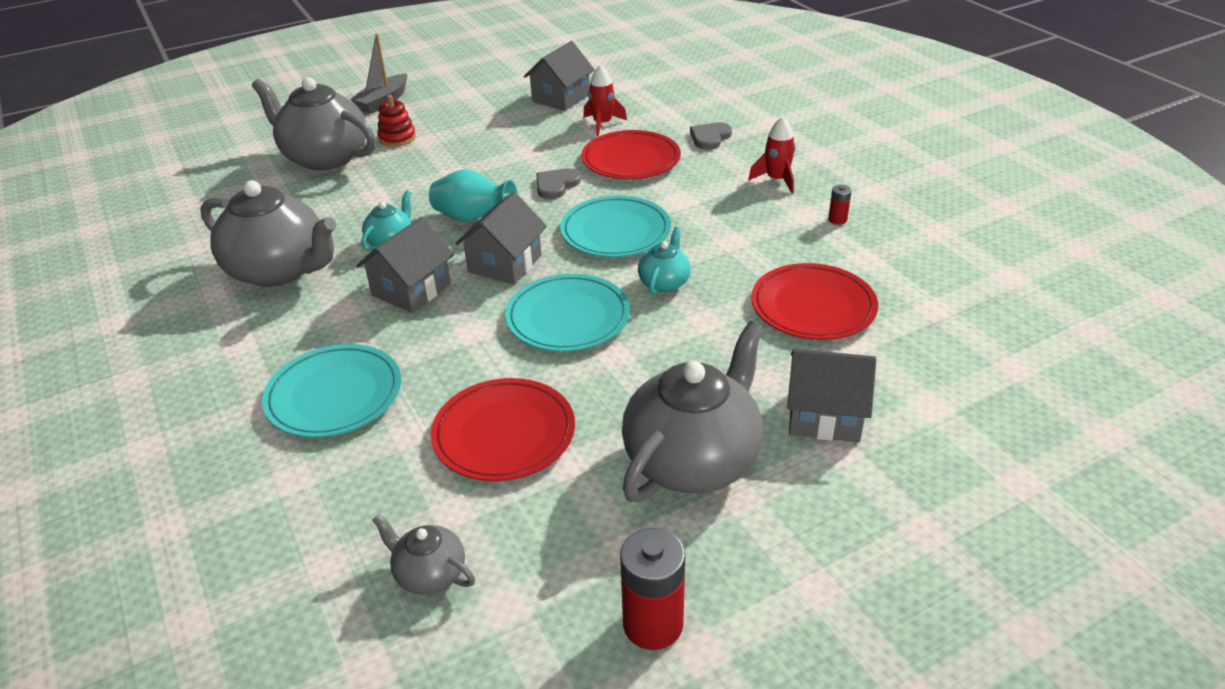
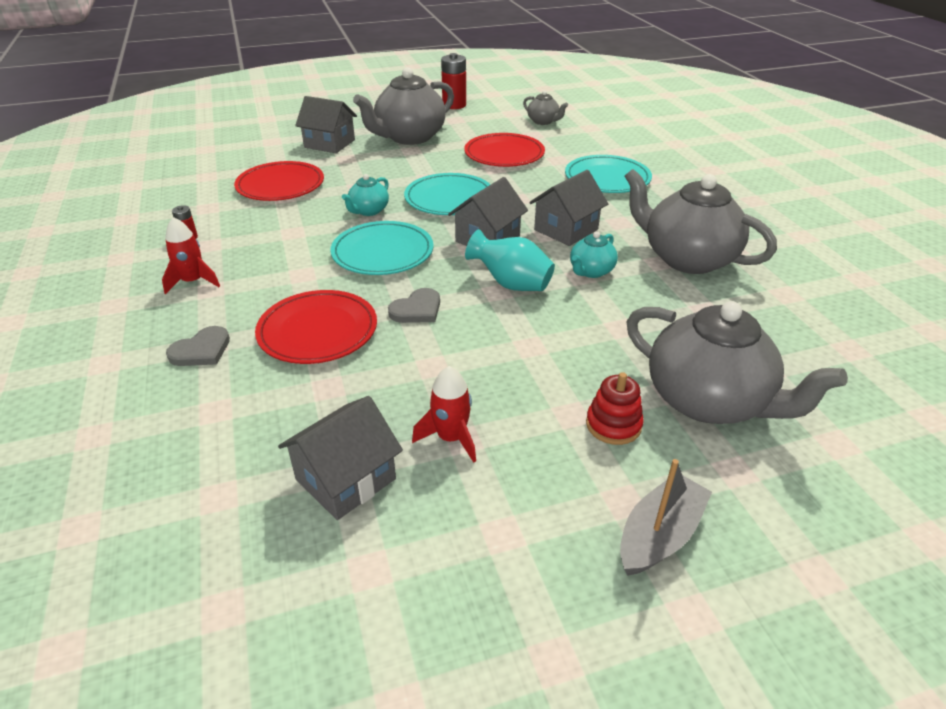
camera: 170 degrees left, 0 degrees up
(602, 124) = (315, 401): red rocket -> red rocket (451, 438)

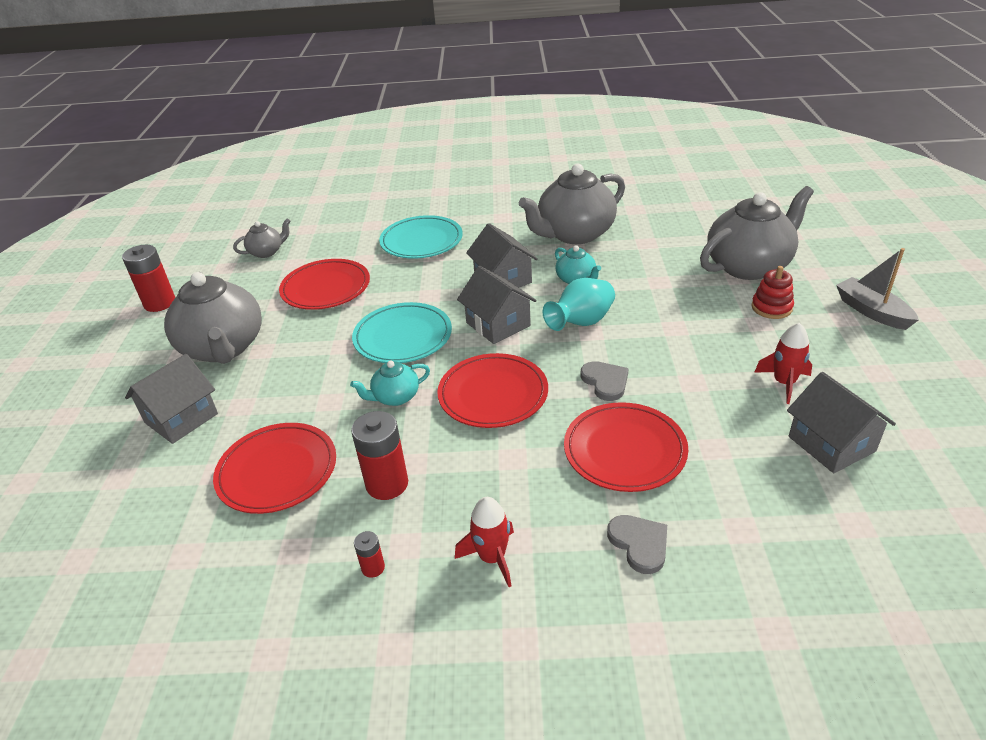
camera: 70 degrees left, 0 degrees up
(269, 227) = (387, 484): none -> red battery
(368, 211) = (395, 397): turquoise teapot -> turquoise teapot turned 105 degrees clockwise
(382, 252) = (493, 394): turquoise plate -> red plate

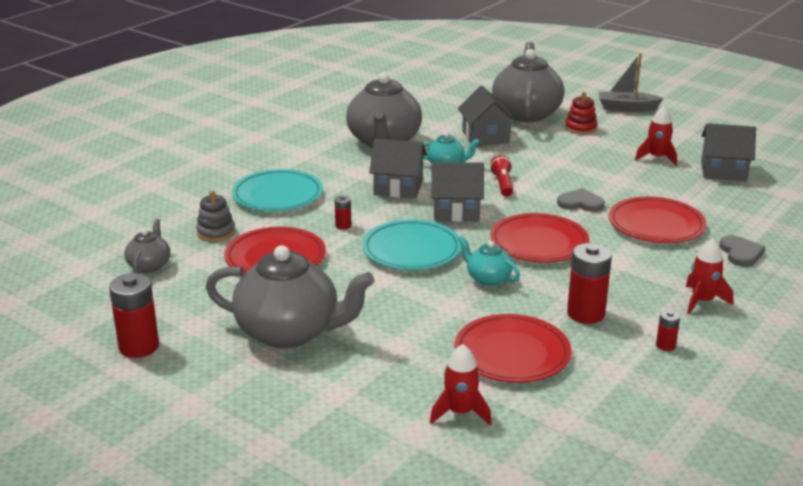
camera: 55 degrees left, 10 degrees down
(162, 486) = (460, 412): none -> red rocket
(181, 418) = (372, 380): grey house -> grey house (485, 137)
(337, 249) = (216, 232): none -> grey stacking toy
(395, 397) = (488, 278): turquoise teapot -> turquoise teapot turned 120 degrees clockwise
(407, 289) = (343, 225): none -> red battery
(581, 323) = (502, 184): turquoise vase -> red flashlight
(639, 544) = (740, 253): grey heart -> grey heart turned 75 degrees clockwise

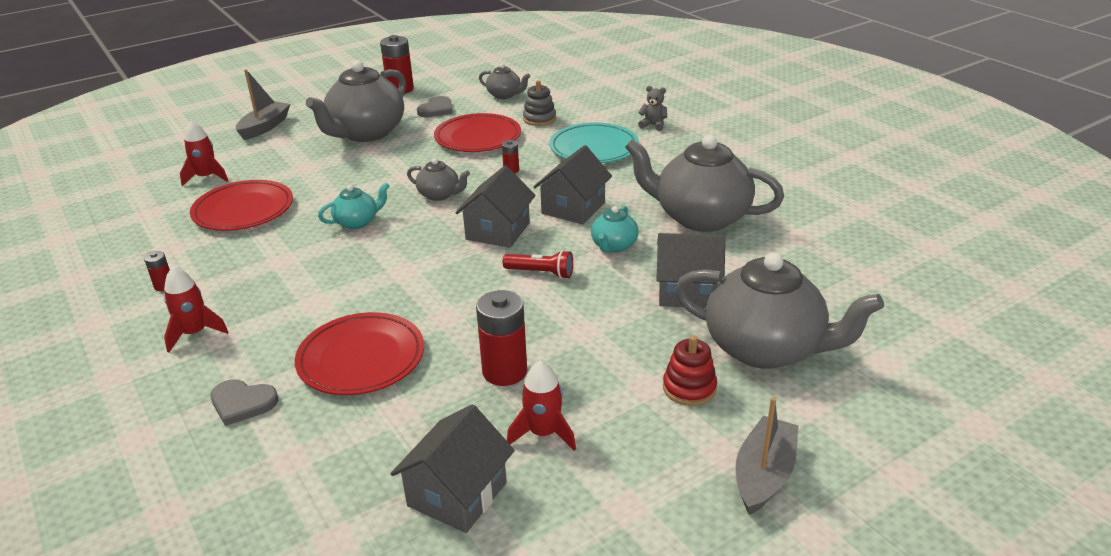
camera: 110 degrees right, 5 degrees up
(216, 175) = (653, 125): none -> grey teddy bear
(299, 423) = (265, 127): none -> grey boat
(411, 250) = (439, 195): turquoise plate -> grey teapot
(539, 243) = (393, 264): red plate -> none
(580, 203) = (456, 316): grey heart -> grey heart (436, 109)
(586, 313) = (253, 258): red battery -> red battery (504, 371)

